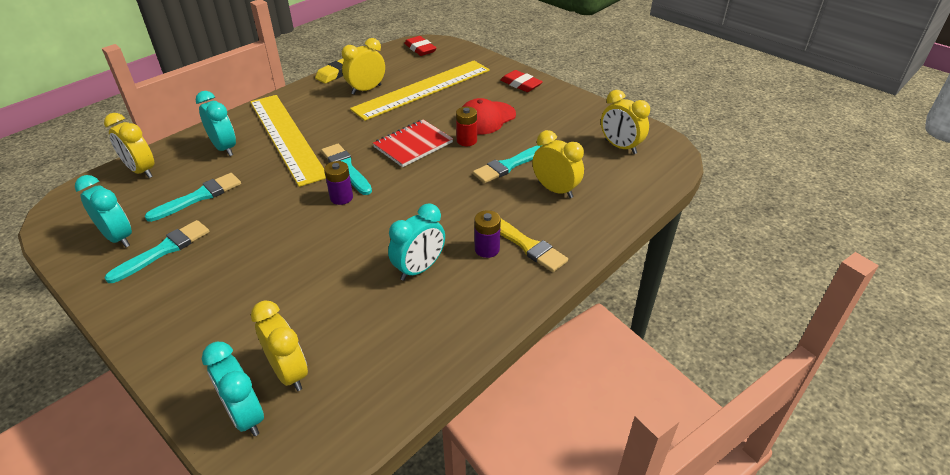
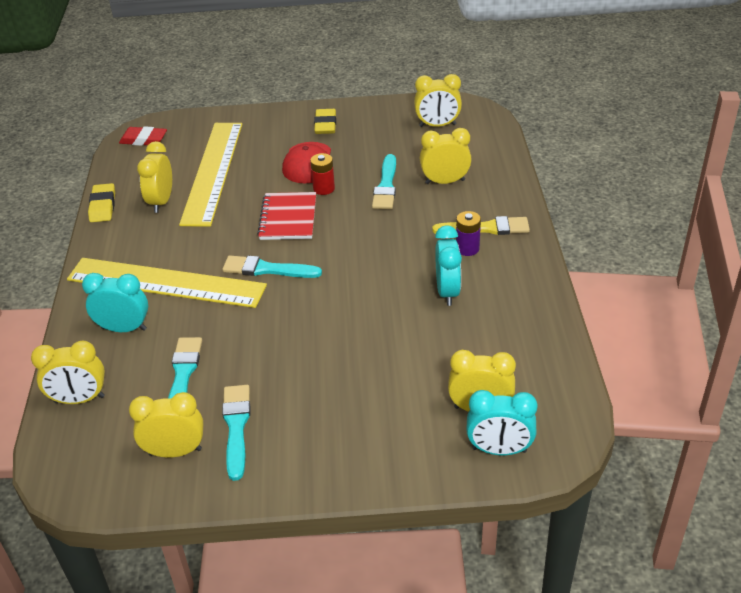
camera: 45 degrees left, 0 degrees up
(118, 237) = (175, 451): turquoise clock -> yellow clock
(341, 197) = (305, 290): purple battery -> none
(521, 84) = (288, 121): red eraser -> none
(540, 100) = (325, 125): none -> yellow eraser

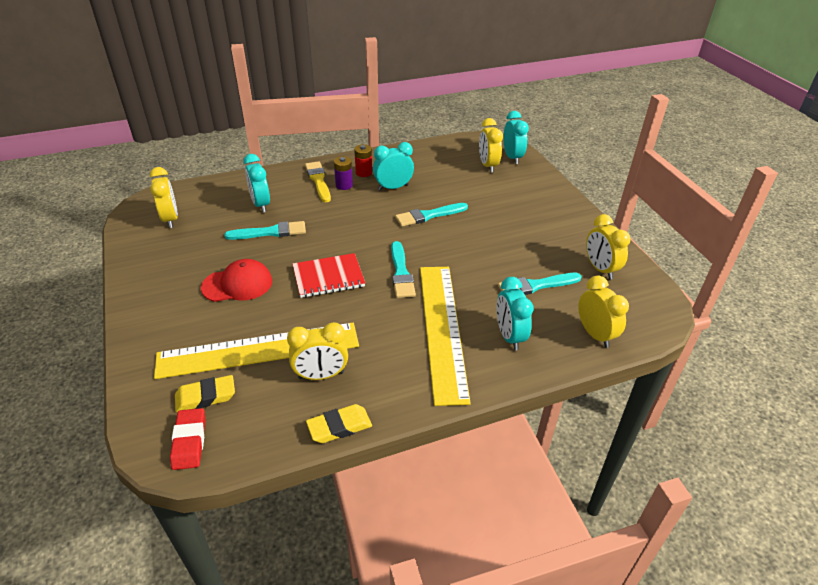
camera: 110 degrees left, 0 degrees up
(236, 427) = (562, 248): turquoise brush -> turquoise brush (428, 215)
(324, 188) = (279, 266): red battery -> red battery (363, 172)
(325, 125) = (163, 287): yellow eraser -> yellow eraser (205, 396)
(445, 182) = (260, 204): yellow clock -> turquoise clock

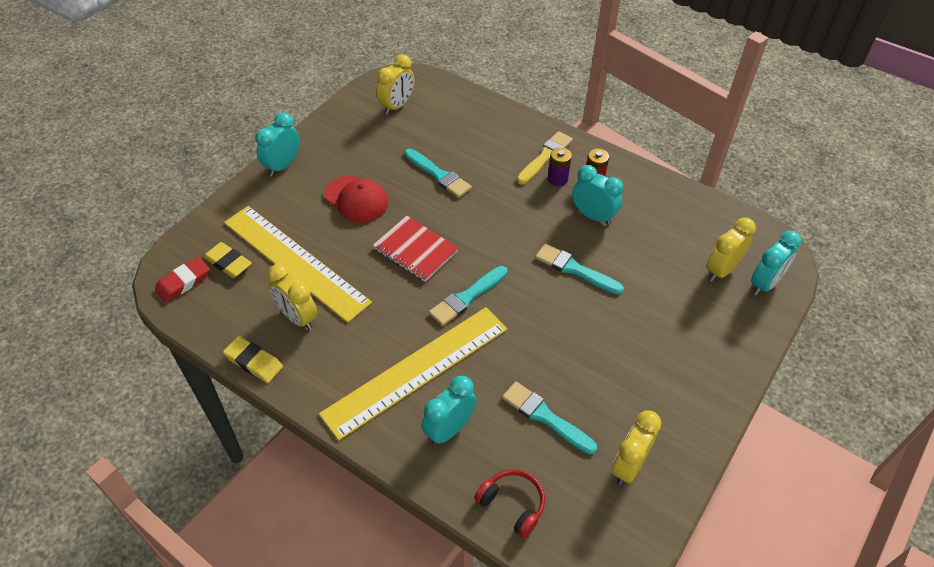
camera: 55 degrees right, 10 degrees up
(260, 204) = (470, 144): turquoise clock -> turquoise clock (282, 166)
(595, 334) = (512, 504): yellow clock -> red headphones

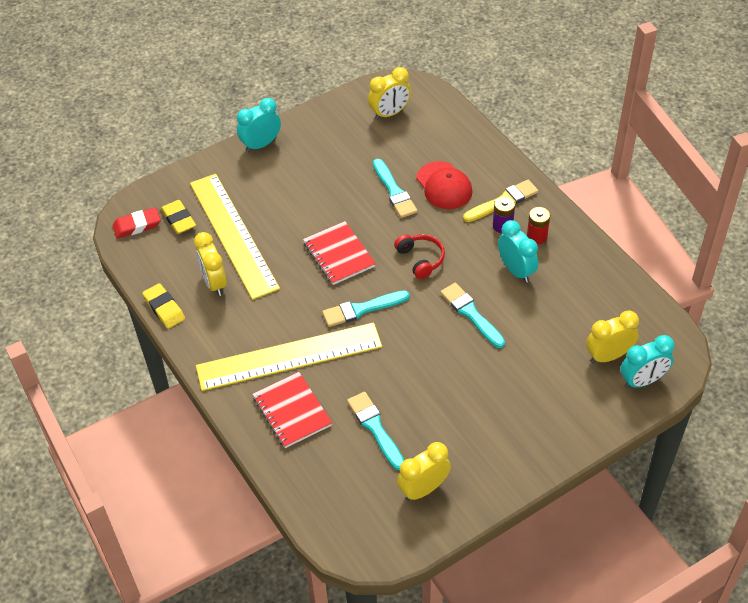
camera: 25 degrees right, 0 degrees up
(356, 199) = (310, 194): red cap -> red cap (444, 186)
(449, 429) = (292, 411): turquoise clock -> red notebook
(512, 504) = (312, 485): red headphones -> red headphones (420, 259)

